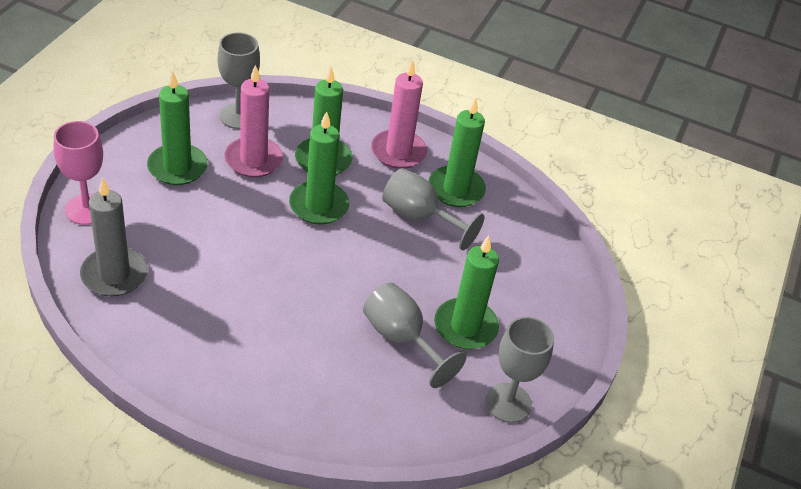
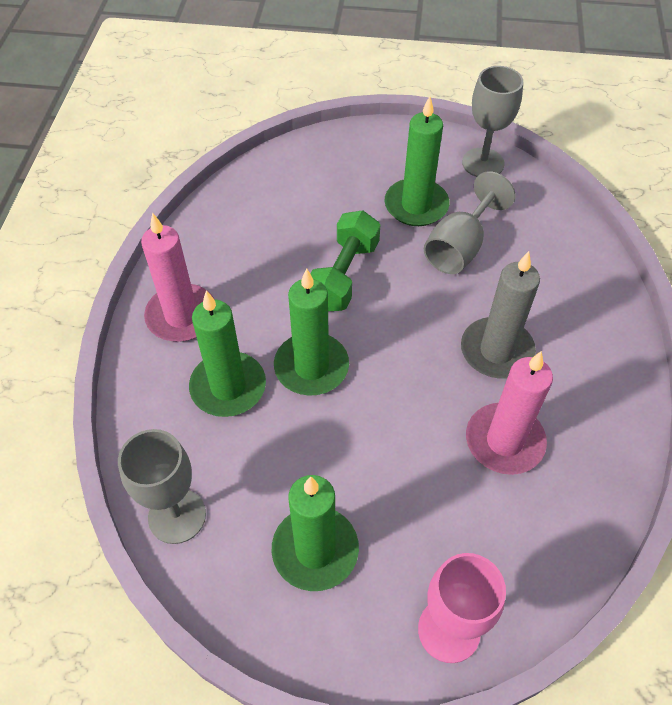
camera: 100 degrees left, 10 degrees up
(114, 274) = (534, 538): grey candle -> grey candle (496, 351)
(253, 160) = (261, 463): pink candle -> pink candle (504, 441)
(400, 251) = (344, 275): none -> green dumbbell
(419, 217) = (284, 271): grey goblet -> none
(456, 189) = (225, 250): green candle -> none

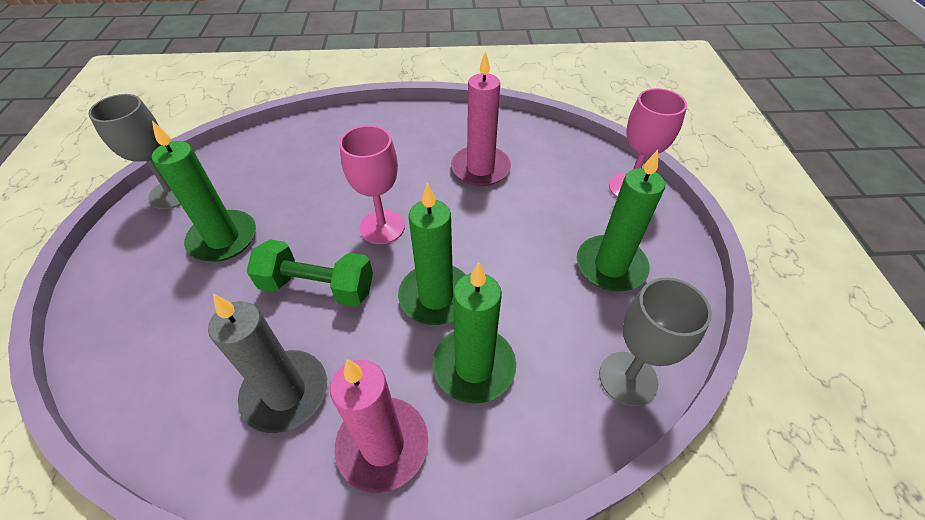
camera: 100 degrees left, 5 degrees down
(413, 329) = (382, 227): none -> pink goblet
(459, 247) = (284, 203): grey goblet -> none
(496, 351) = (400, 175): grey candle -> grey candle (285, 393)

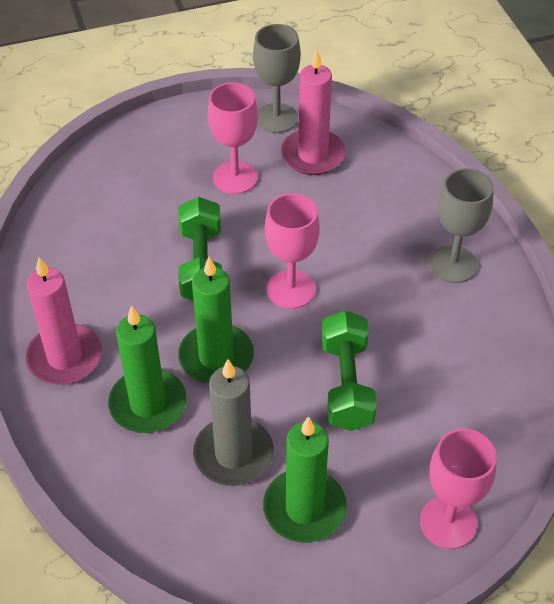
camera: 75 degrees right, 0 degrees up
(223, 238) = (235, 178): green candle -> pink goblet
(285, 393) = (95, 281): grey candle -> grey candle (233, 454)
(480, 168) = (417, 355): pink candle -> pink candle (313, 155)
(495, 214) = (346, 384): none -> green dumbbell
(628, 378) = (164, 532): grey goblet -> grey goblet (453, 264)

